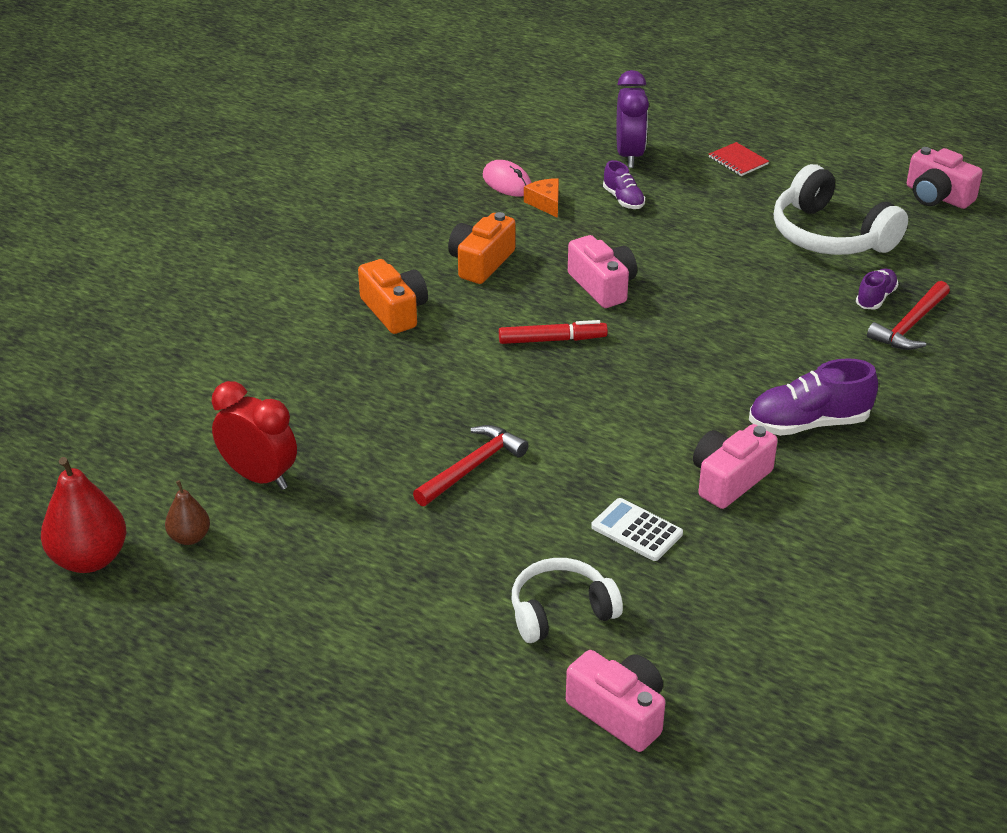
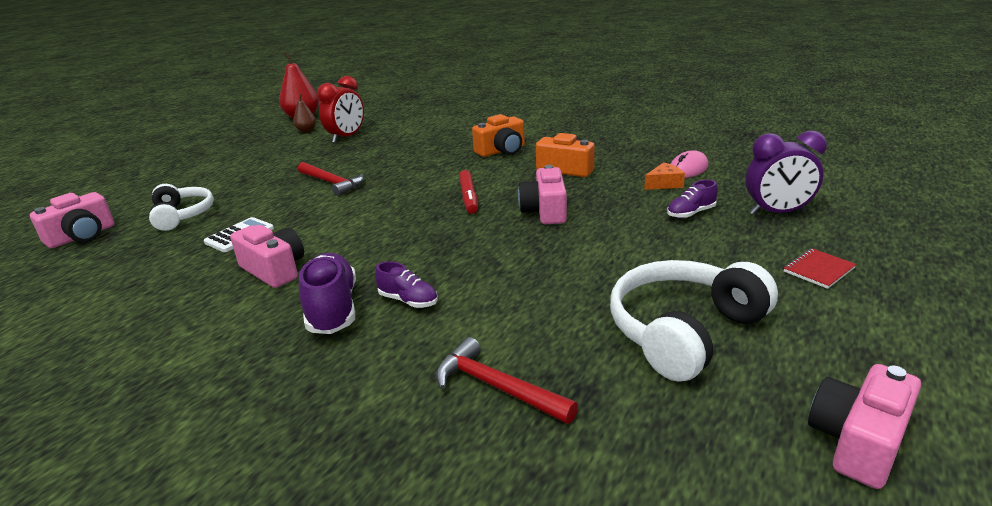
camera: 90 degrees right, 10 degrees down
(602, 286) = (545, 211): pink camera -> pink camera turned 120 degrees clockwise
(875, 298) = (553, 361): purple shoe -> purple shoe (408, 300)

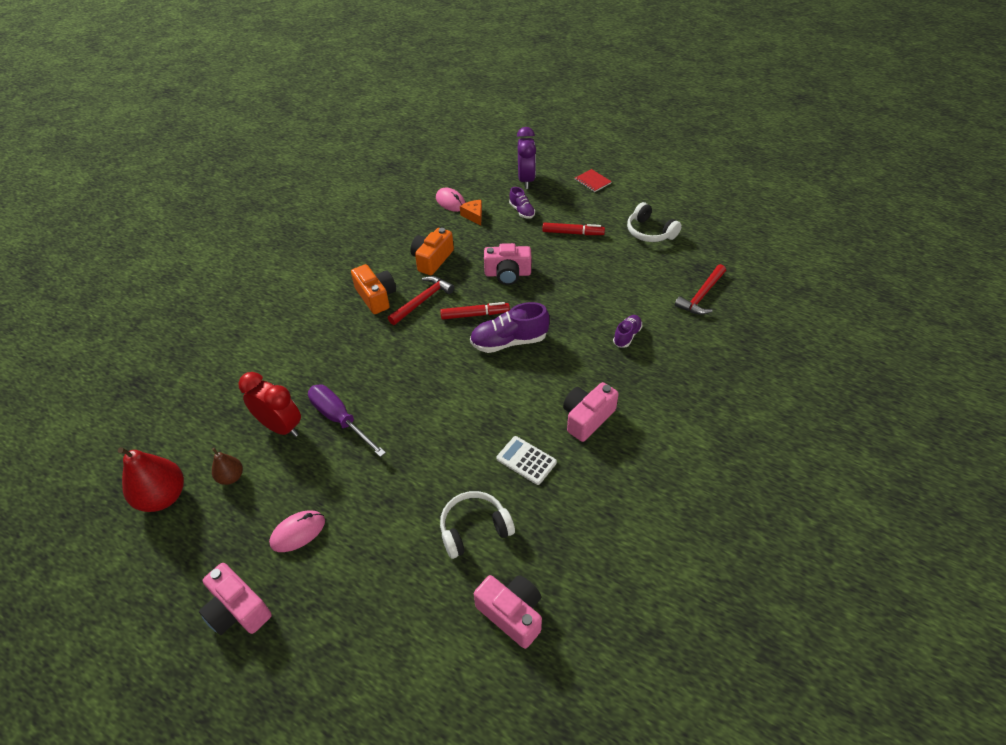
camera: 90 degrees left, 20 degrees up
(239, 155) = (298, 532): none -> pink mouse
(332, 183) = (420, 414): red hammer -> red hammer (422, 301)
(332, 309) = (638, 372): purple shoe -> purple shoe (509, 342)
(343, 154) = (340, 419): none -> purple screwdriver
(651, 254) = (573, 233): none -> red marker
(684, 331) = (650, 232): white headphones -> white headphones, size x0.65
(858, 441) = (715, 202): pink camera -> pink camera (238, 610)

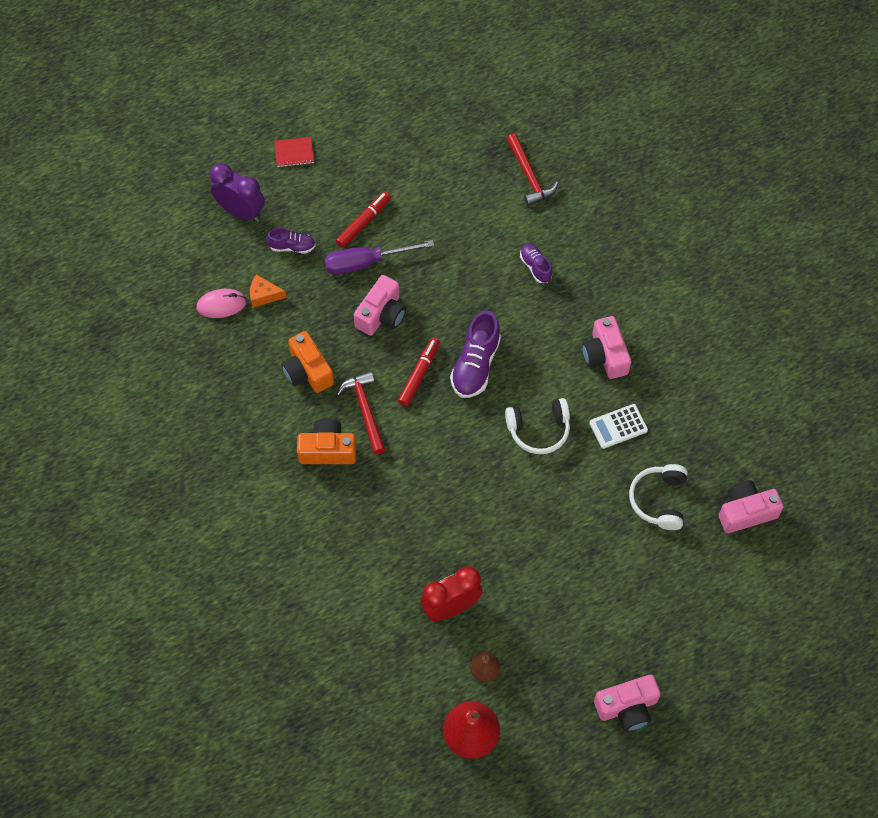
camera: 60 degrees left, 15 degrees up
(298, 532) = (580, 635): pink mouse -> none
(340, 419) = (475, 553): purple screwdriver -> purple screwdriver (365, 262)
(650, 232) = (413, 156): white headphones -> white headphones (539, 430)

